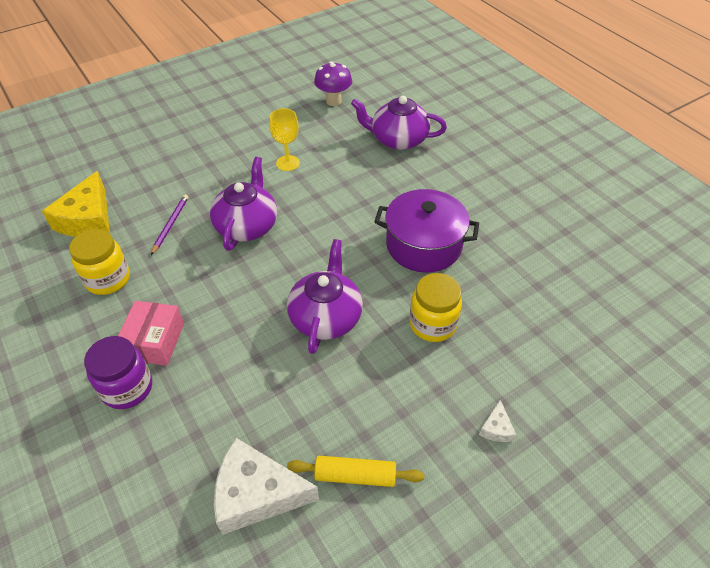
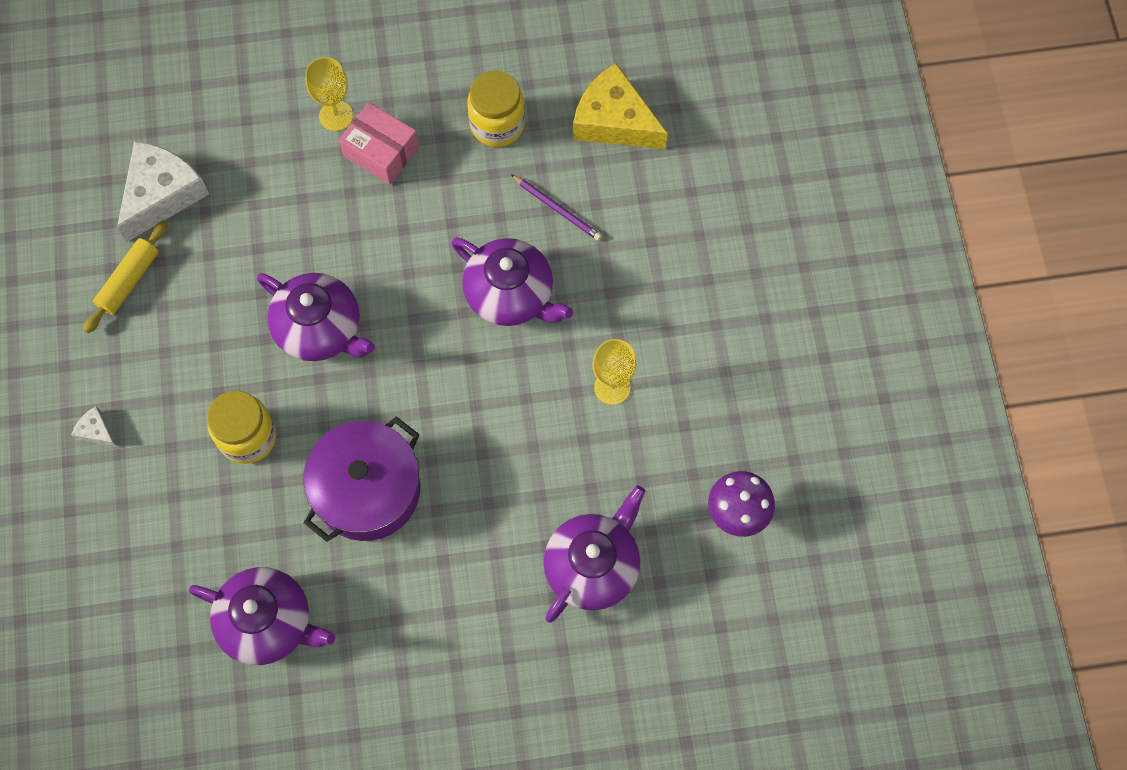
camera: 115 degrees right, 20 degrees up
(127, 388) = (336, 115): purple jar -> yellow goblet
(540, 259) = (268, 622): none -> purple teapot

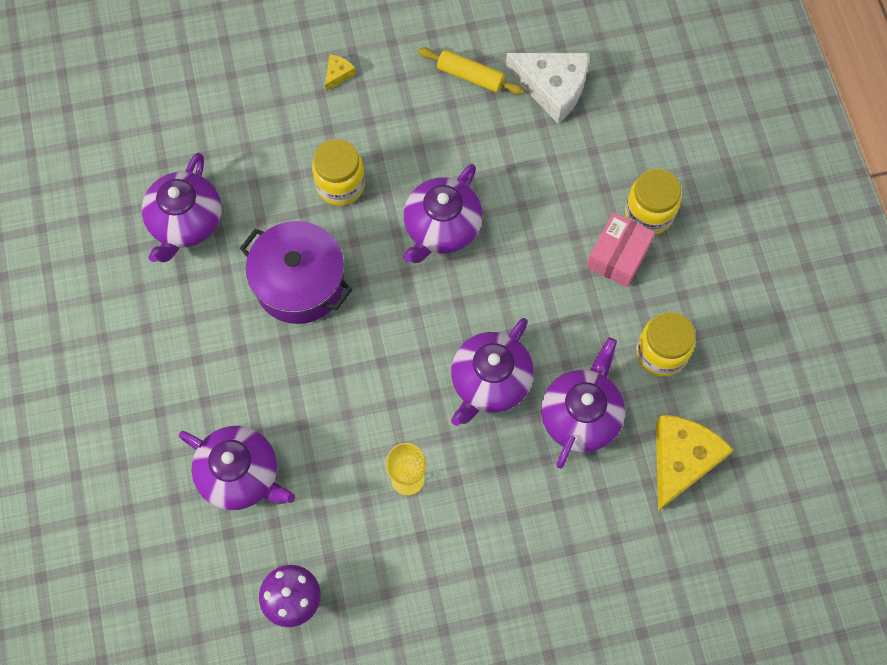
camera: 85 degrees right, 0 degrees up
(96, 431) = (338, 74): white cheese -> yellow cheese
(336, 115) = (648, 214): yellow goblet -> yellow jar
(557, 209) = (581, 415): purple pencil -> purple teapot

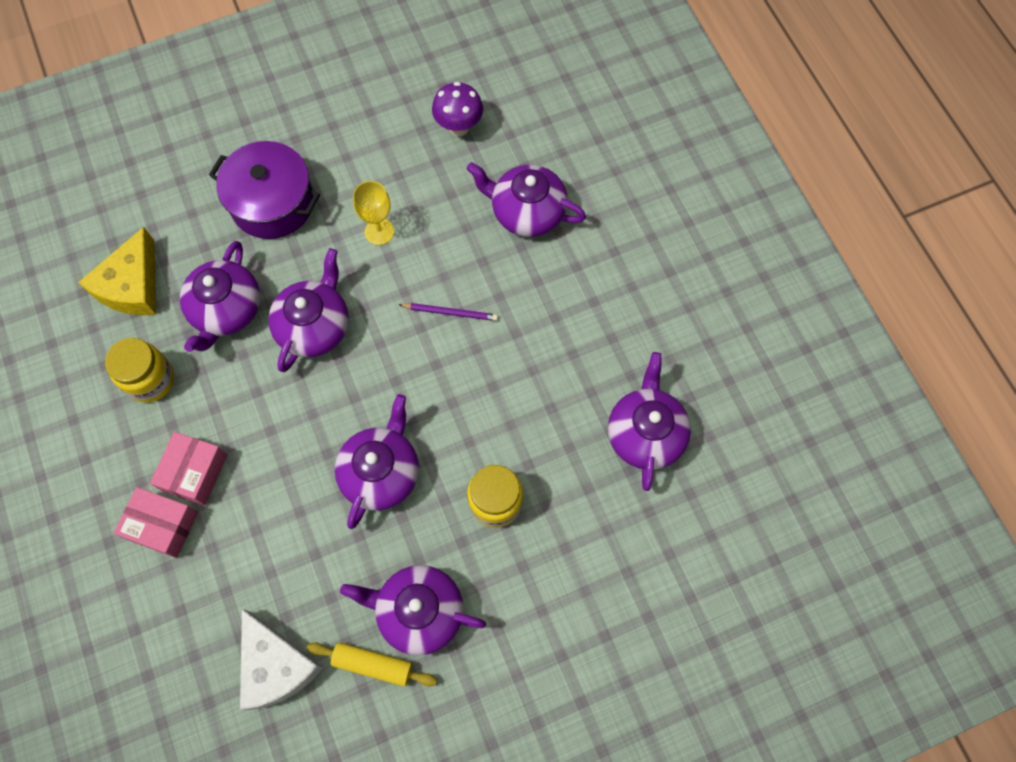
camera: 170 degrees right, 0 degrees up
(300, 283) = (514, 390): purple pot -> purple pot (272, 203)
(338, 74) = (526, 639): yellow cheese -> none
(347, 373) = (450, 312): none -> purple pencil
(425, 108) = (419, 612): none -> purple teapot
(552, 88) = (276, 666): white cheese -> white cheese turned 135 degrees counterclockwise
(648, 214) = (162, 525): yellow jar -> pink box

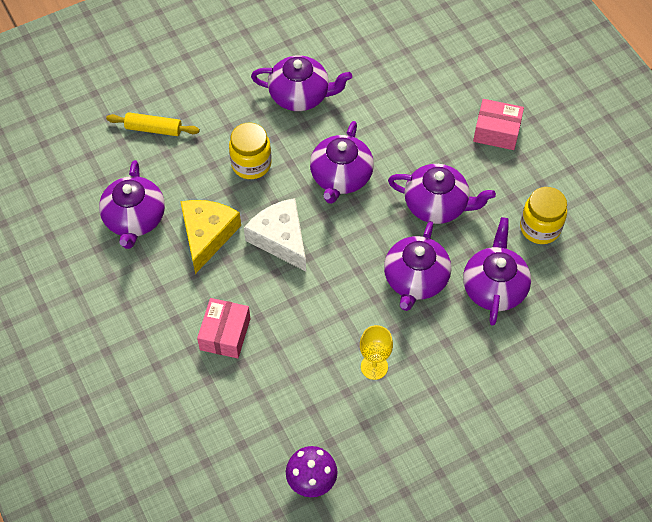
camera: 175 degrees right, 10 degrees down
(132, 286) = (582, 301): yellow cheese -> yellow cheese (207, 235)
(194, 472) = (483, 166): pink box -> pink box (225, 334)
(272, 203) = (479, 386): purple pot -> none
(276, 666) = (393, 60): white cheese -> white cheese (280, 238)
(373, 664) = (328, 65): yellow rolling pin -> yellow rolling pin (153, 129)
(450, 312) = (300, 300): purple pencil -> none
(526, 212) = (238, 397): purple teapot -> purple teapot (437, 205)

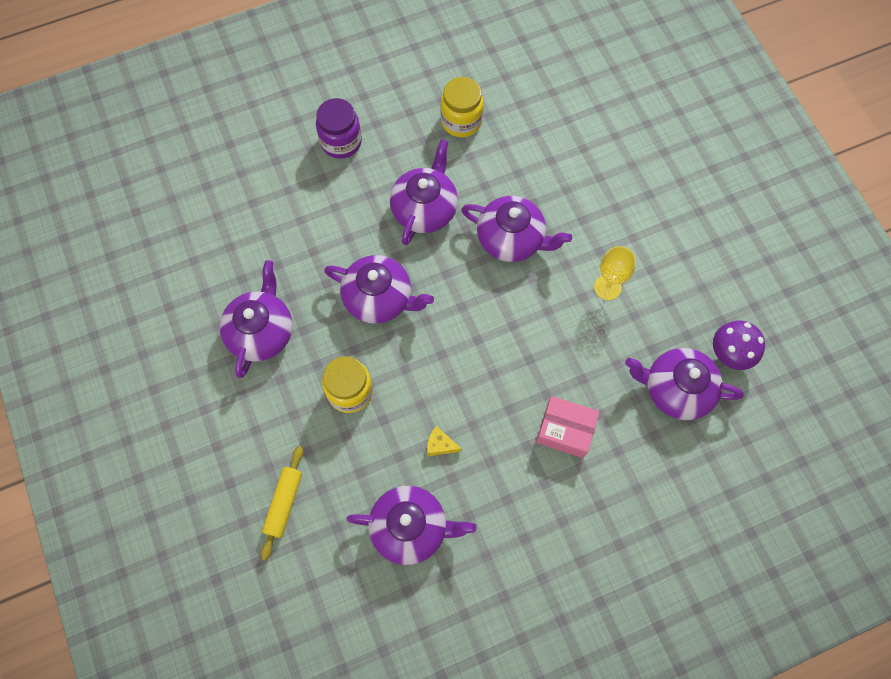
camera: 85 degrees left, 10 degrees up
(207, 235) = (440, 445): yellow cheese -> yellow cheese, size x0.43
(280, 238) = (452, 366): white cheese -> none
(494, 287) = (524, 170): purple teapot -> purple teapot (676, 389)
(496, 131) = (341, 142): pink box -> purple jar

